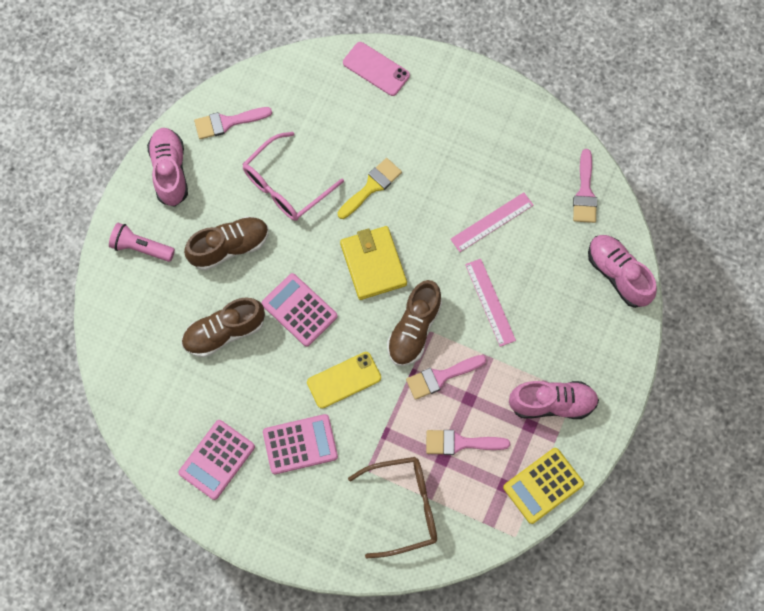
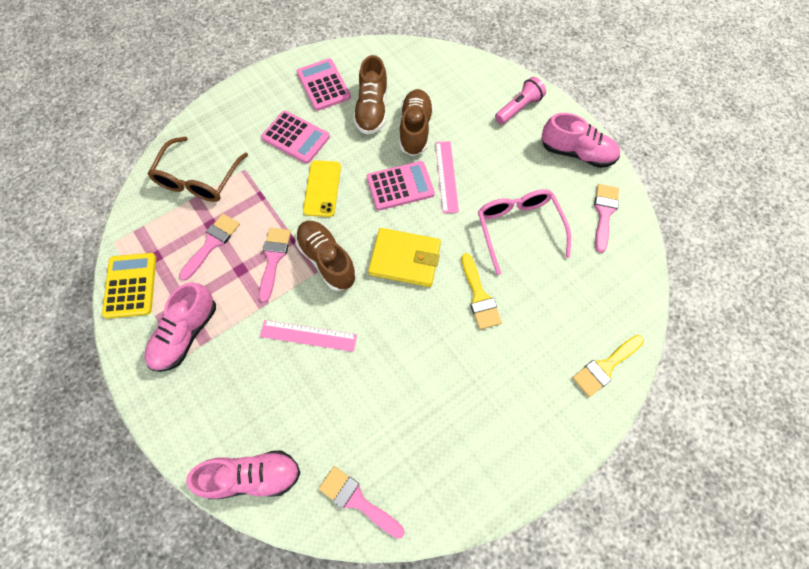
camera: 120 degrees right, 5 degrees down
(229, 247) = (484, 164): brown shoe -> brown shoe (372, 109)
(300, 444) = (296, 137): pink calculator -> pink calculator turned 75 degrees counterclockwise
(376, 69) = (605, 367): pink phone -> yellow brush
(492, 222) = (382, 383): pink ruler -> pink ruler (446, 176)

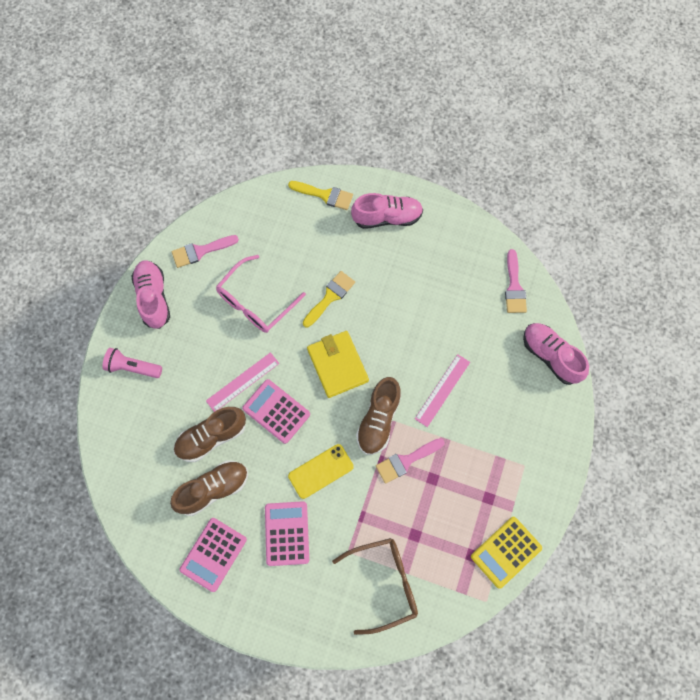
camera: 125 degrees left, 5 degrees up
(186, 334) = (506, 476): pink shoe -> pink shoe (387, 217)
(212, 243) = (429, 519): pink brush -> none
(308, 335) = (442, 390): pink ruler -> pink ruler turned 60 degrees clockwise

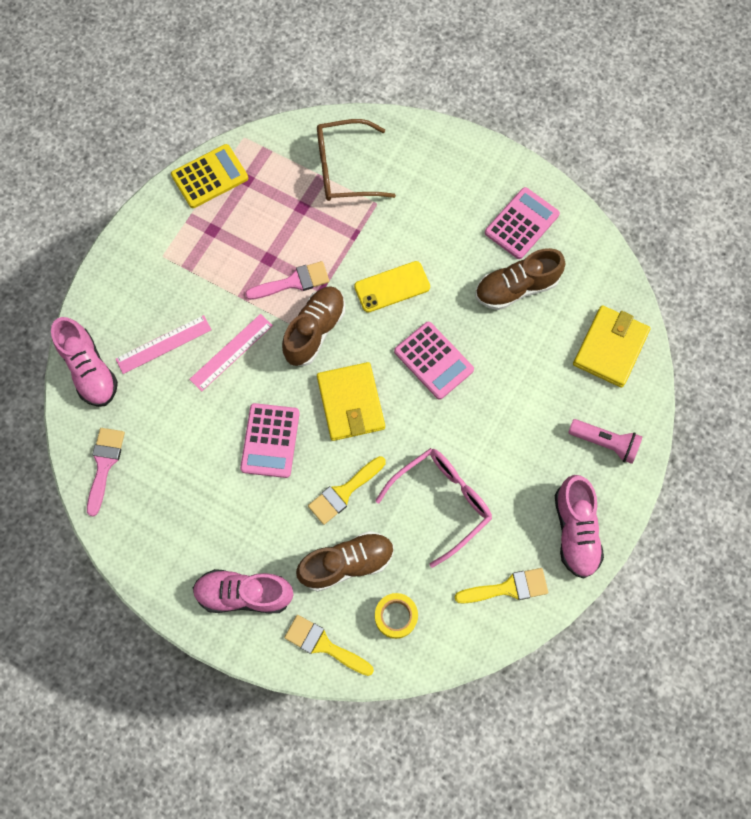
camera: 170 degrees left, 0 degrees up
(130, 448) = (610, 348): none -> yellow wallet
(200, 251) = (508, 588): pink brush -> yellow brush
(211, 437) = (513, 344): brown shoe -> brown shoe (347, 563)
(242, 382) = (470, 402): pink ruler -> pink ruler (163, 344)
(278, 220) = (396, 616): none -> yellow tape
(287, 533) = (439, 231): pink calculator -> pink calculator (270, 440)

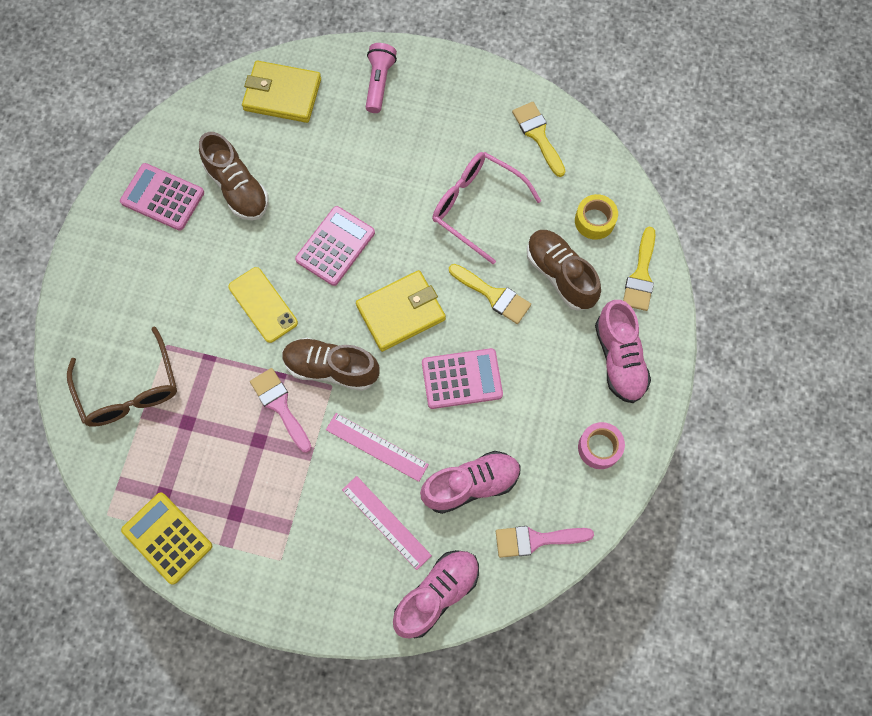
camera: 105 degrees left, 0 degrees up
(166, 546) = (599, 447): none -> pink tape
(575, 531) = (469, 92): pink shoe -> pink shoe (471, 484)

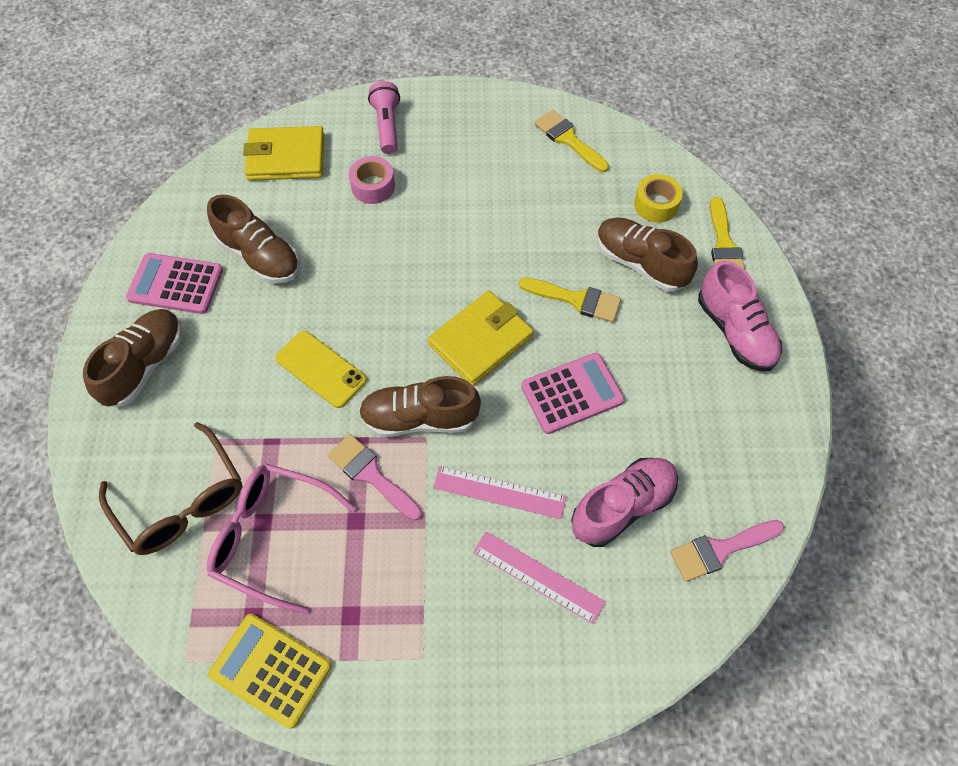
camera: 15 degrees left, 10 degrees down
(123, 265) = (144, 365): none -> brown shoe
(335, 246) = (386, 290): pink calculator -> none
(436, 594) = (627, 647): pink shoe -> none
(477, 207) = (528, 218): pink glasses -> pink glasses (273, 537)
(599, 447) = (750, 429): pink tape -> pink tape (373, 186)

